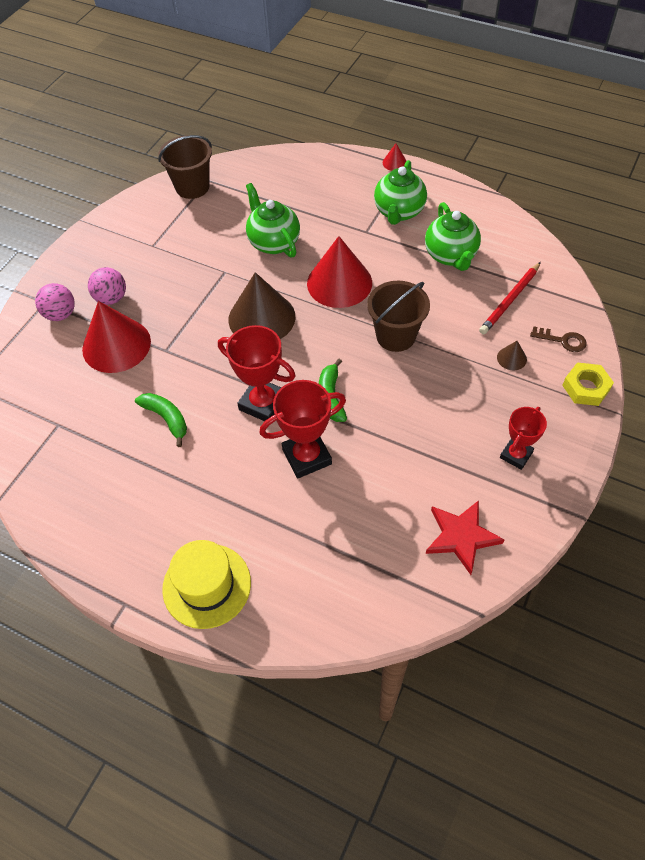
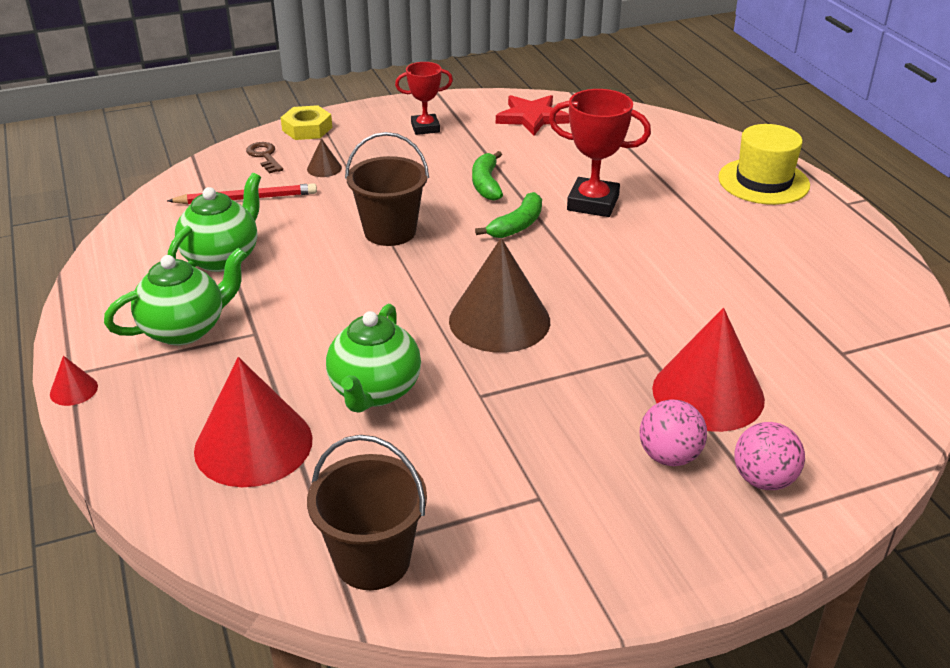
camera: 140 degrees left, 20 degrees down
(166, 419) = (705, 293): green banana -> green banana (486, 184)
(263, 403) = (589, 254): red trophy -> none
(339, 283) = (369, 302): red cone -> red cone (253, 444)

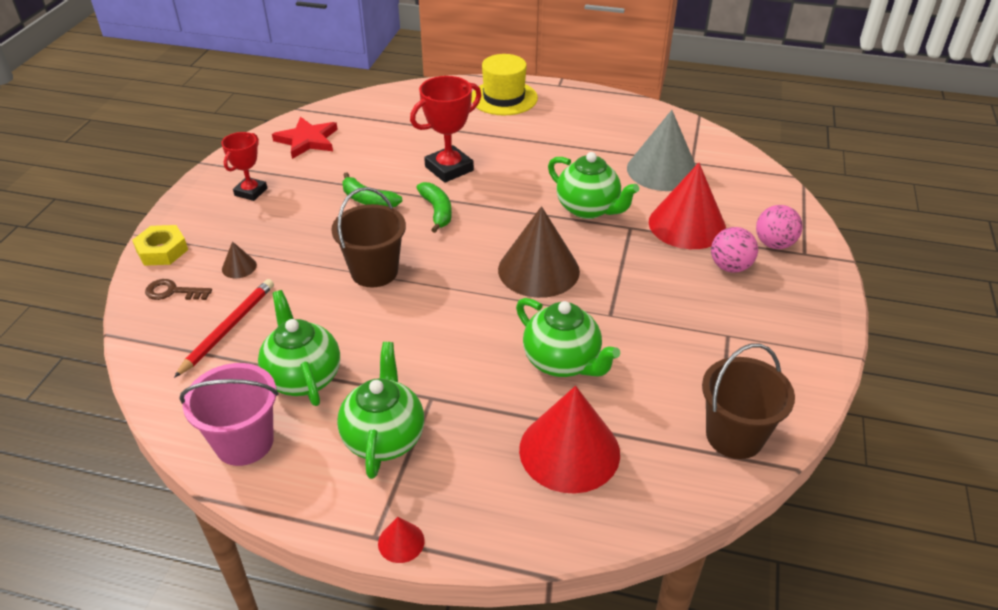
camera: 55 degrees left, 5 degrees up
(127, 265) = (244, 442): none -> pink bucket
(642, 312) = (588, 209): none -> green teapot
(790, 336) = (662, 170): none -> grey cone

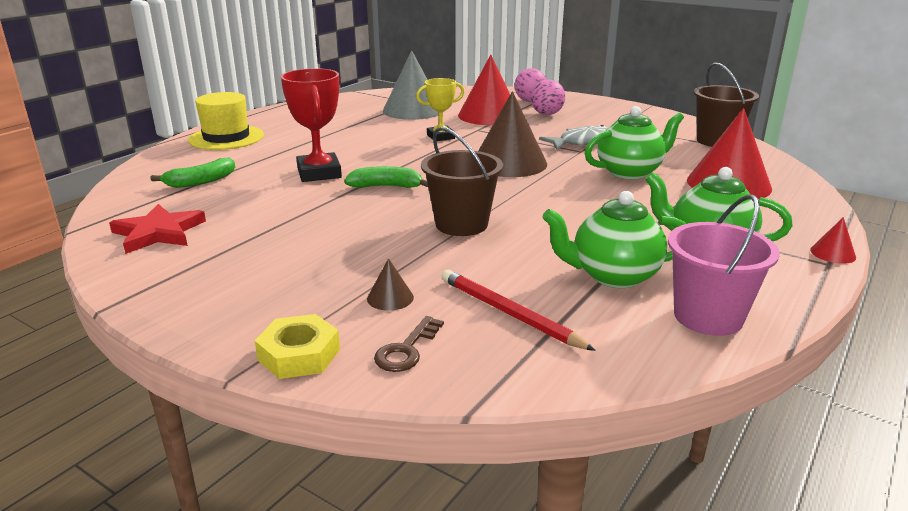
camera: 70 degrees left, 15 degrees down
(251, 192) = (230, 278): red trophy -> none
(368, 200) = (330, 213): green banana -> green banana (201, 181)
(588, 209) = (440, 137): green teapot -> yellow trophy
(640, 312) = (582, 142): none -> grey fish

